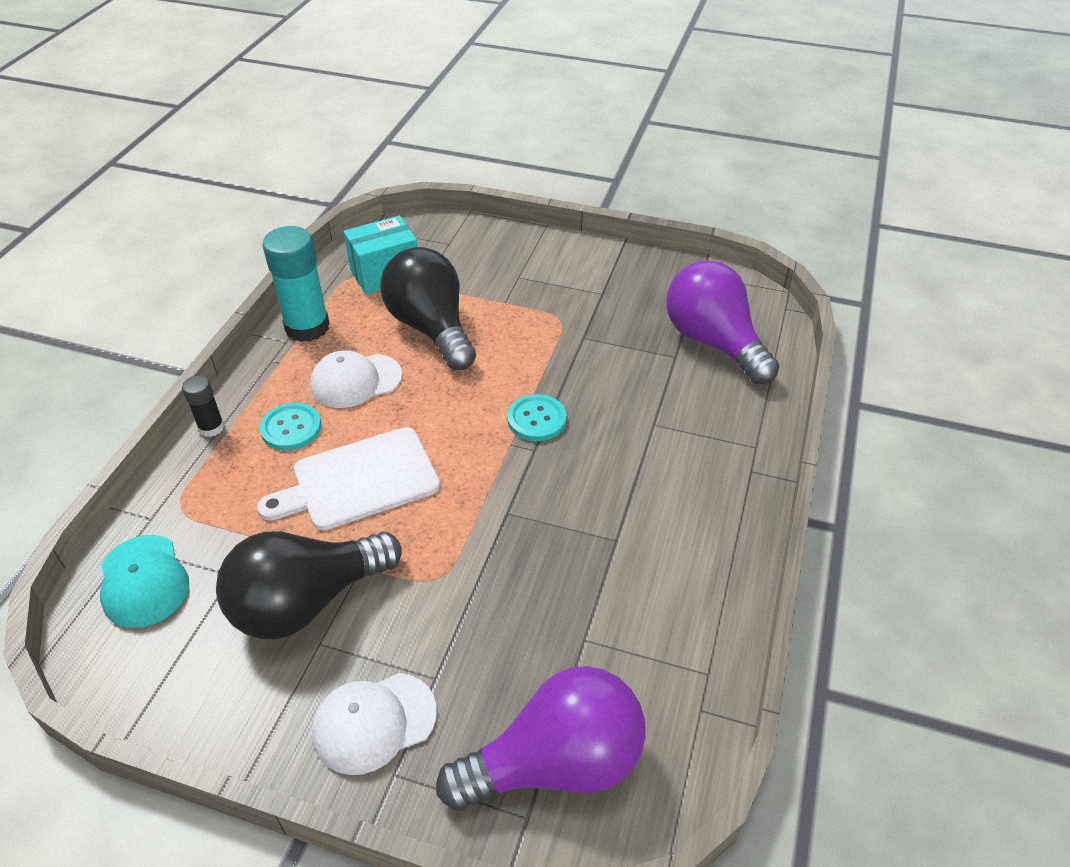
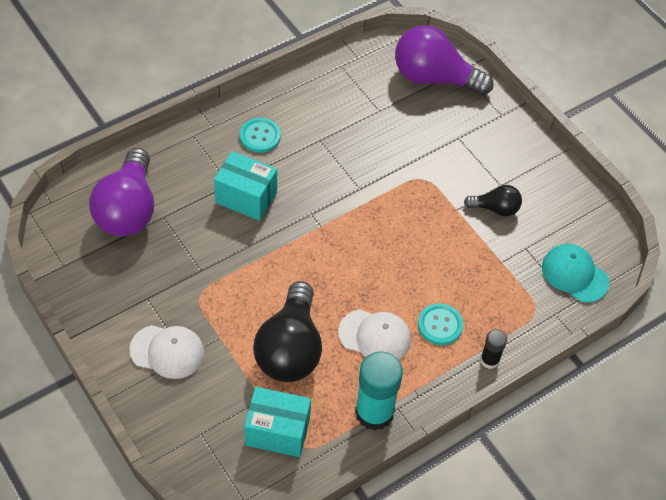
camera: 145 degrees left, 10 degrees up
(143, 581) = (574, 274): turquoise cap -> turquoise cap turned 60 degrees counterclockwise
(307, 602) = (495, 208): black light bulb -> black light bulb, size x0.51
(359, 480) = (424, 260): white cutting board -> none
(374, 723) = (498, 137): white cap -> white cap (167, 351)
(536, 419) = (290, 231): turquoise button -> turquoise button (260, 136)
(619, 421) = (246, 197): none -> turquoise box

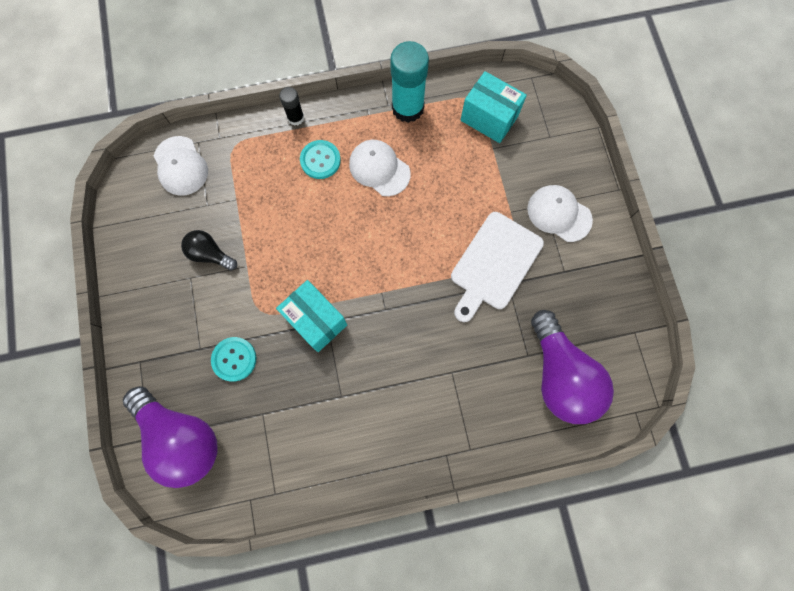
camera: 155 degrees left, 20 degrees up
(128, 209) = (560, 375): purple light bulb -> purple light bulb turned 135 degrees clockwise
(220, 282) = (494, 264): none -> white cutting board
(246, 197) = (440, 349): turquoise box -> turquoise box (316, 320)
(260, 136) = (400, 422): turquoise button -> turquoise button (234, 359)
(290, 349) = (454, 181): black light bulb -> none
(574, 274) = (181, 166): turquoise cap -> white cap

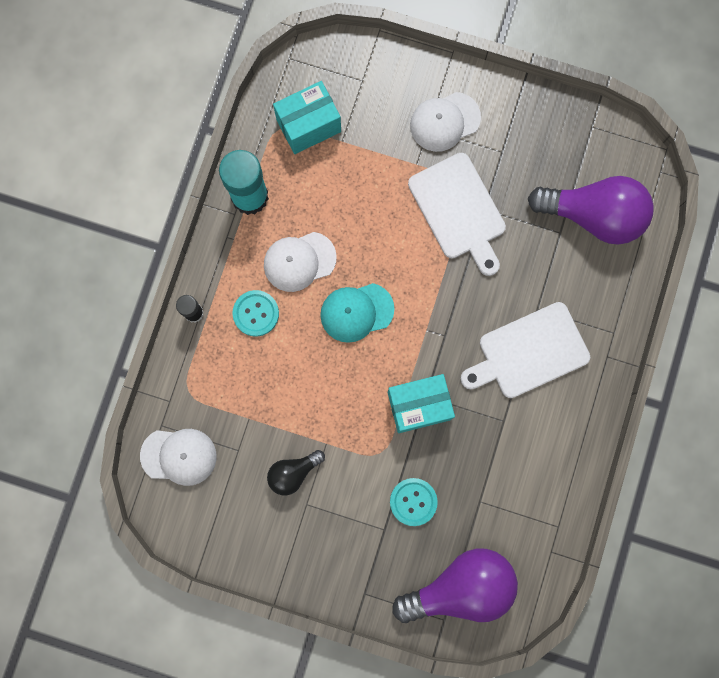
camera: 60 degrees left, 5 degrees up
(364, 231) = (356, 312): none -> turquoise cap
(411, 385) = (529, 352): none -> white cutting board

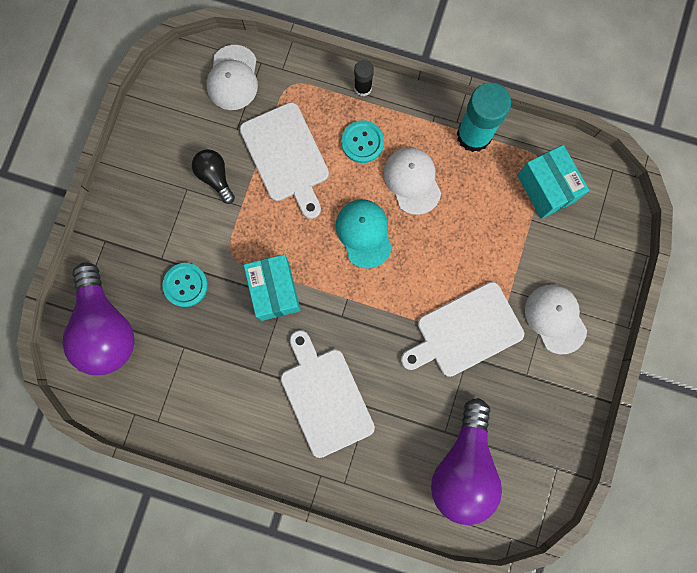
camera: 90 degrees right, 0 degrees up
(271, 395) = (286, 156): none -> white cutting board

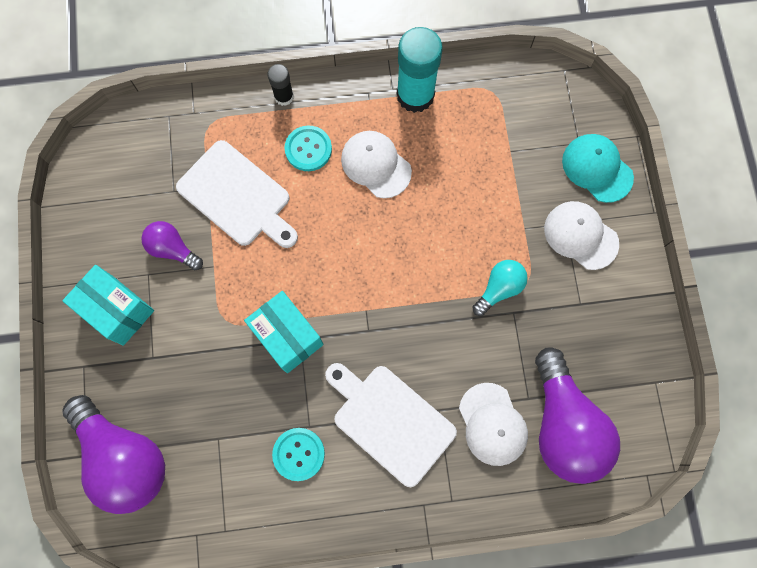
camera: 25 degrees left, 5 degrees down
(185, 285) = (191, 373): turquoise button -> turquoise button (298, 454)
(215, 177) = (173, 249): black light bulb -> purple light bulb
(233, 78) = (147, 143): white cap -> white cap (492, 424)
(364, 233) = (352, 237): turquoise cap -> turquoise cap (597, 168)
(465, 331) = (499, 288): white cutting board -> turquoise light bulb
(546, 188) = (509, 115): turquoise box -> turquoise box (118, 310)

